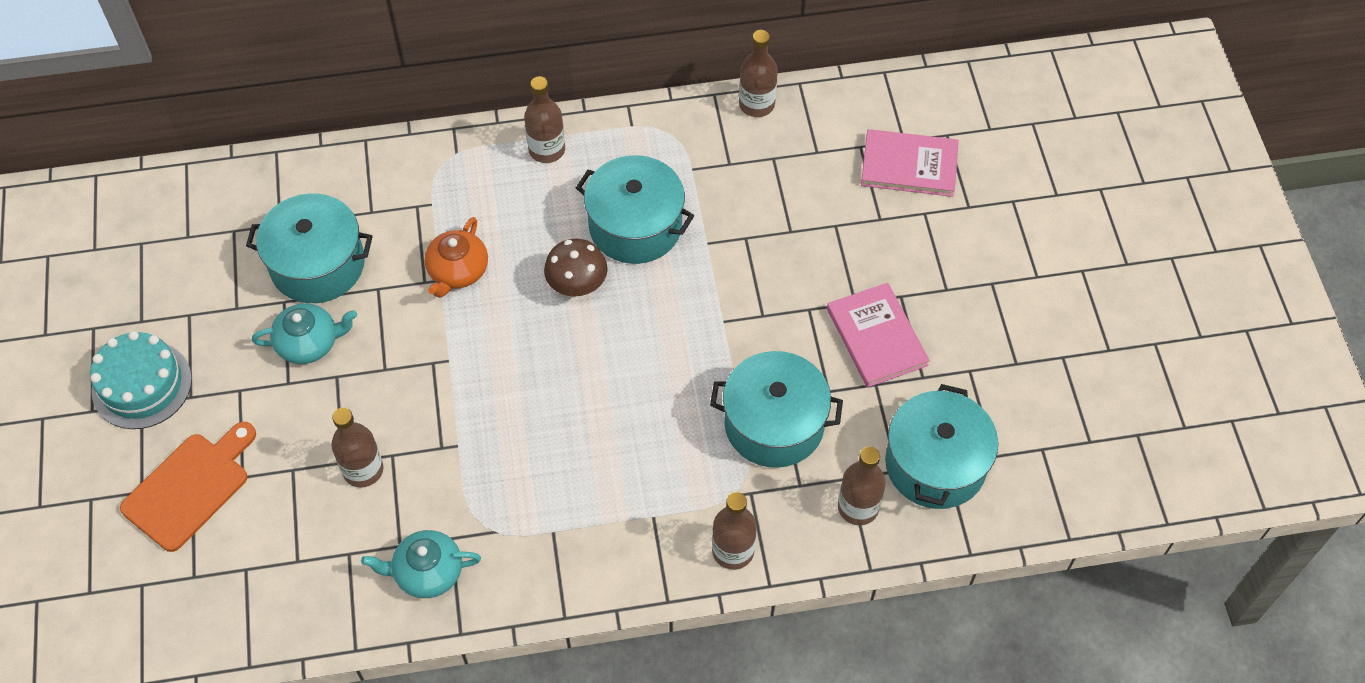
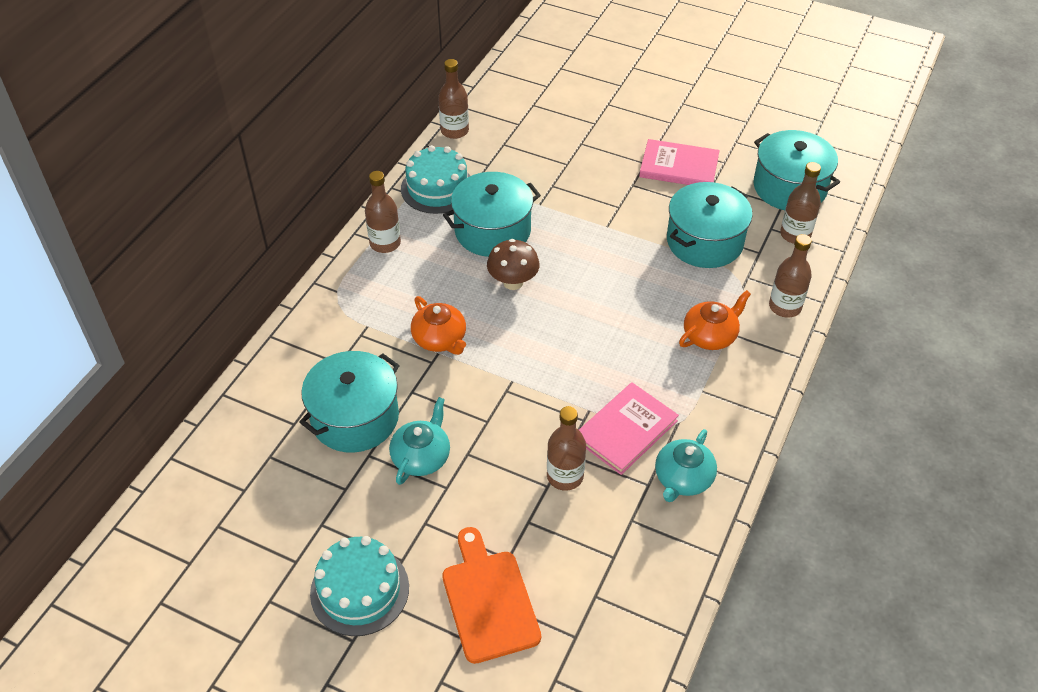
camera: 55 degrees left, 10 degrees down
(636, 500) = (710, 335): none -> orange teapot
(658, 143) = (437, 188): none -> turquoise cake
(909, 165) = (567, 93): pink book -> pink book (626, 430)

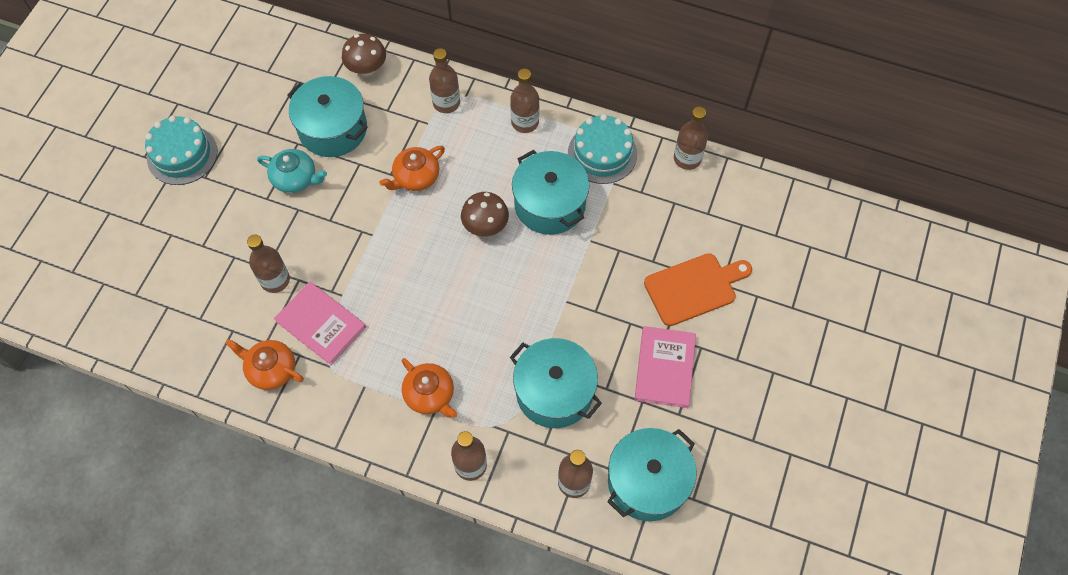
camera: 85 degrees right, 15 degrees up
(271, 382) = (367, 69): none -> brown mushroom
(342, 308) = (446, 103): none -> brown bottle
(489, 600) = (169, 236): orange cutting board -> orange cutting board (694, 288)
(683, 478) = (271, 369): turquoise teapot -> orange teapot

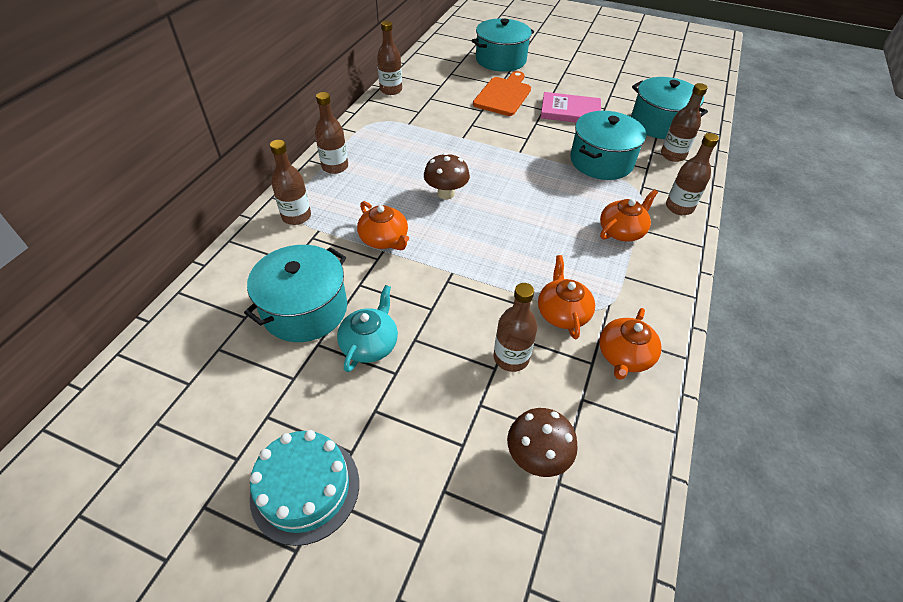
camera: 90 degrees left, 15 degrees down
(321, 324) = (562, 313): pink book -> orange teapot
(367, 69) = (226, 280): brown mushroom -> brown mushroom (537, 457)
(549, 204) = (426, 156): turquoise pot -> turquoise pot (501, 60)
(602, 153) = (378, 127): turquoise cake -> none
(694, 288) = (504, 95): orange cutting board -> orange cutting board turned 45 degrees clockwise

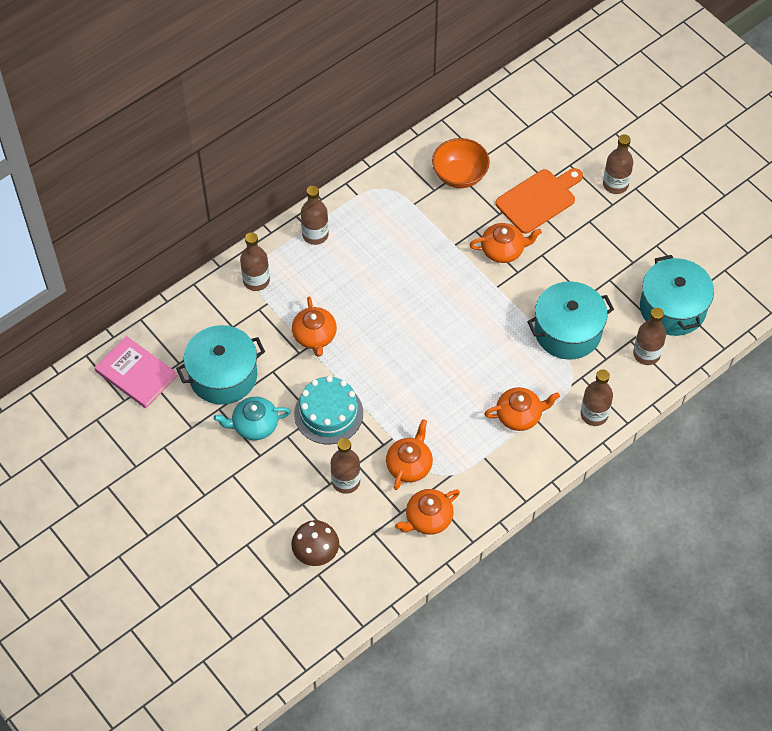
camera: 30 degrees right, 10 degrees up
(305, 488) = (167, 503): turquoise cake -> turquoise cake (328, 413)
(370, 344) = (254, 425): turquoise teapot -> turquoise teapot turned 150 degrees counterclockwise
(391, 90) = (425, 145): brown bottle -> brown bottle (615, 184)
(432, 98) = (459, 175): none -> orange bowl
(446, 193) = (395, 308): brown mushroom -> none
(501, 60) = (577, 139): turquoise pot -> none
(504, 129) = (503, 250): none -> orange teapot
(570, 111) = (591, 252): pink book -> pink book (136, 374)

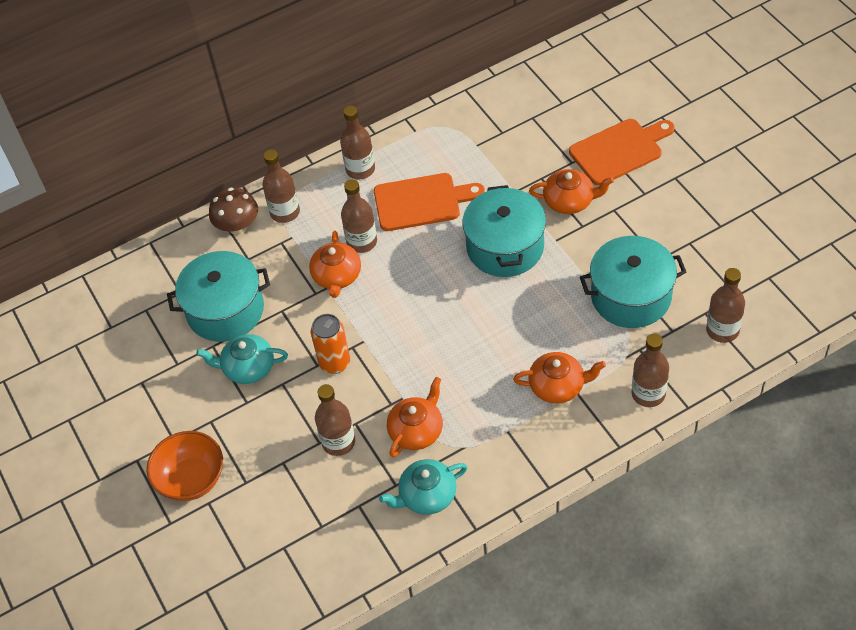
camera: 15 degrees right, 5 degrees down
(136, 374) = (131, 300): pink book -> none
(316, 553) = (286, 522): brown mushroom -> brown mushroom (238, 227)
(328, 413) = (335, 363): turquoise cake -> orange can
(375, 261) = (422, 202): none -> orange cutting board
(428, 518) = (427, 495): orange teapot -> turquoise teapot
(459, 175) = (533, 119): orange bowl -> orange bowl (191, 479)
(615, 184) = (711, 141): brown bottle -> brown bottle (362, 242)
(672, 308) = (761, 280): turquoise pot -> turquoise pot (505, 247)

